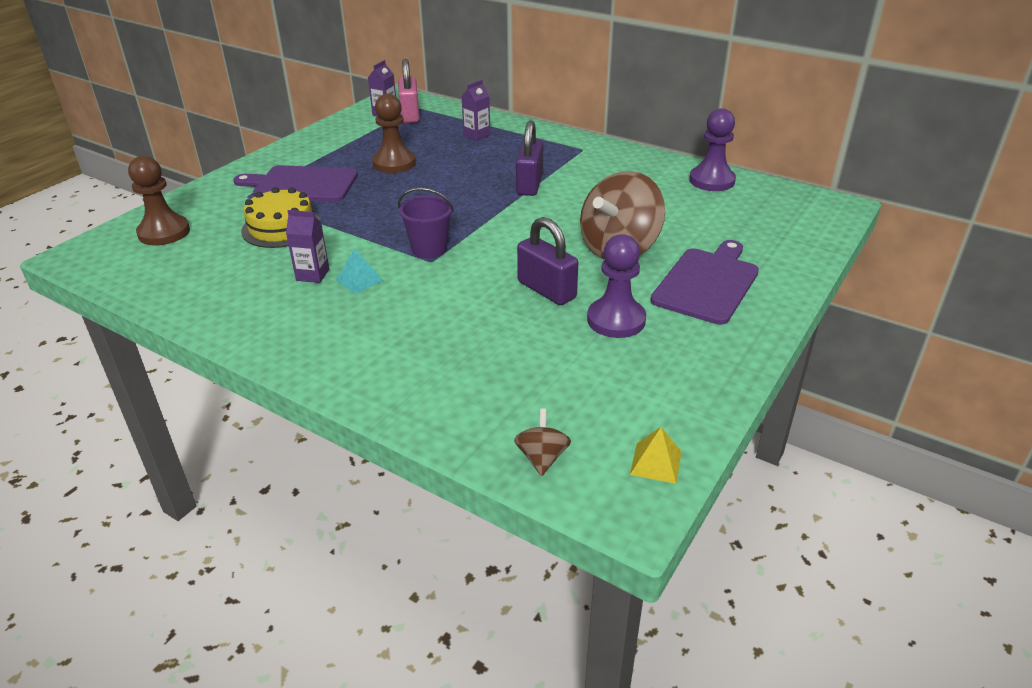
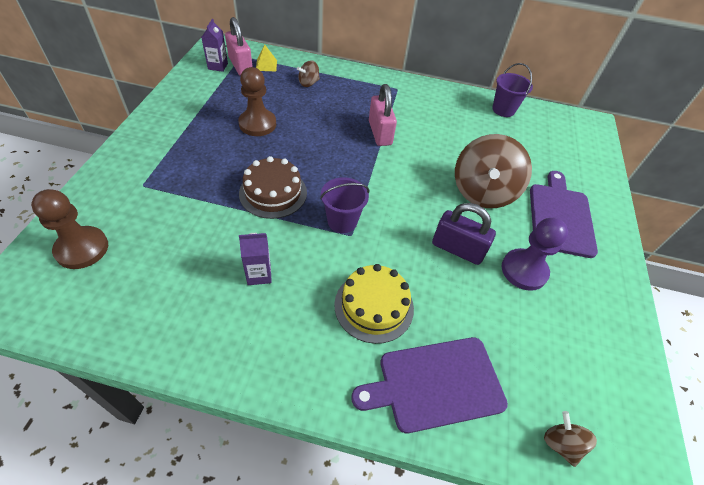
camera: 25 degrees left, 15 degrees up
(281, 227) = (198, 220): yellow cake -> yellow cake (374, 306)
(302, 184) = (188, 162): purple cutting board -> purple cutting board (436, 384)
(359, 280) = (304, 271): turquoise pyramid -> none
(371, 218) = (273, 193): none -> brown cake
(477, 135) = (308, 83): purple carton -> brown spinning top
(529, 184) = (380, 133): purple padlock -> pink padlock
(656, 463) = (637, 420): yellow pyramid -> yellow pyramid (266, 65)
(711, 181) = (503, 110): purple pawn -> purple bucket

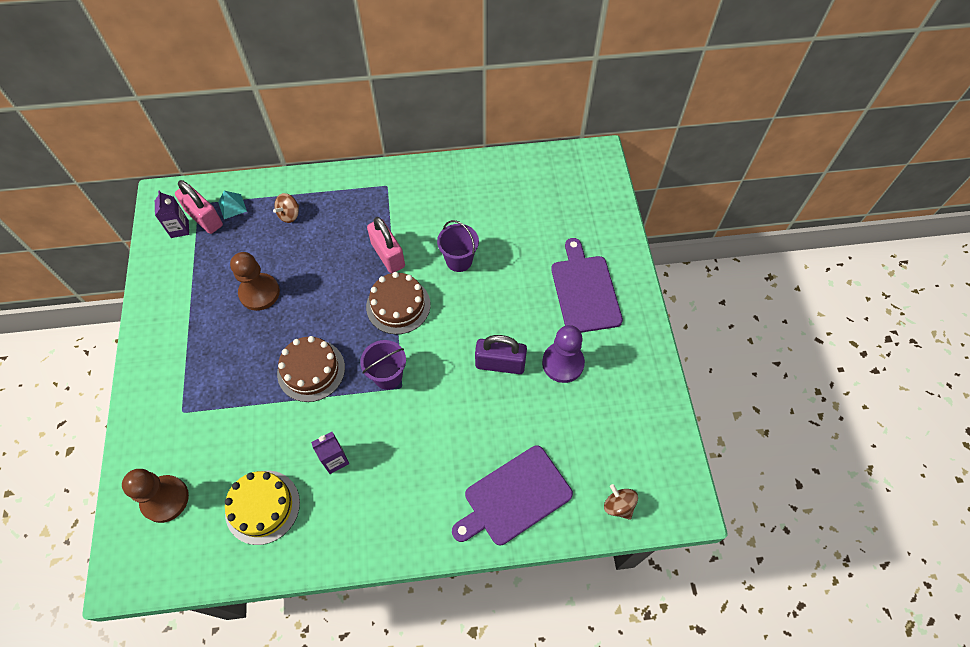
camera: 15 degrees left, 10 degrees up
(266, 65) = (232, 206): yellow pyramid -> turquoise pyramid
(374, 171) = (398, 305): none -> brown cake
(374, 306) = (444, 449): yellow cake -> yellow cake (262, 507)
(483, 192) = (508, 290): brown spinning top -> none
(503, 110) = (505, 173): purple bucket -> purple bucket (459, 260)

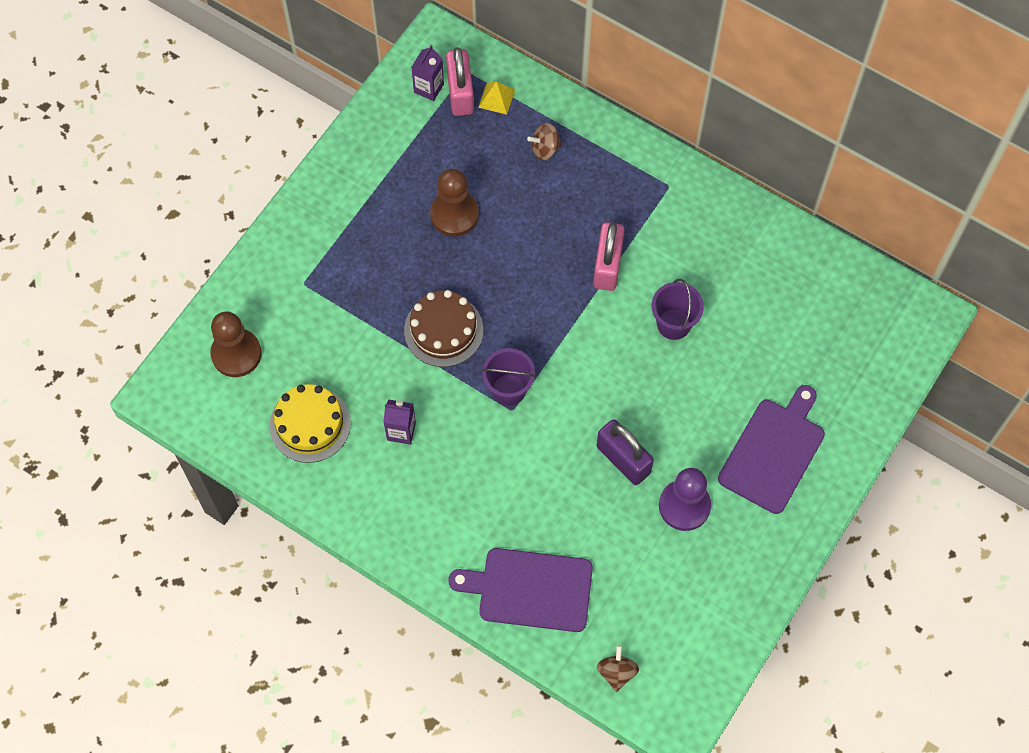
camera: 40 degrees right, 5 degrees up
(232, 206) = (496, 98): turquoise pyramid -> yellow pyramid
(398, 305) = (575, 326): brown cake -> none

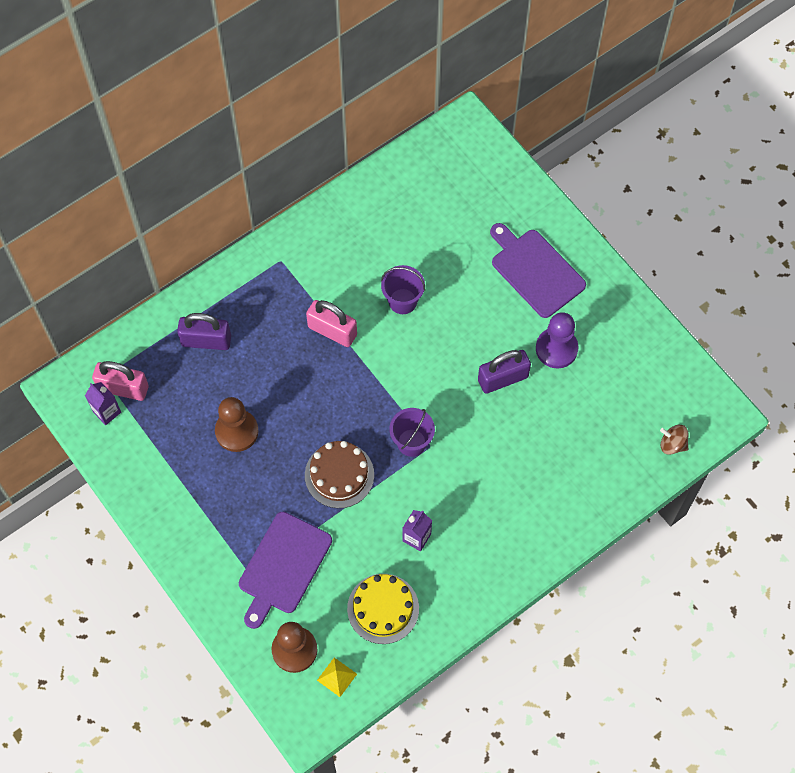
camera: 70 degrees left, 0 degrees up
(496, 98) = (141, 361): yellow pyramid -> yellow pyramid (337, 677)
(530, 589) = (585, 484): purple cutting board -> purple cutting board (283, 566)
(545, 149) = (206, 340): brown spinning top -> purple padlock

